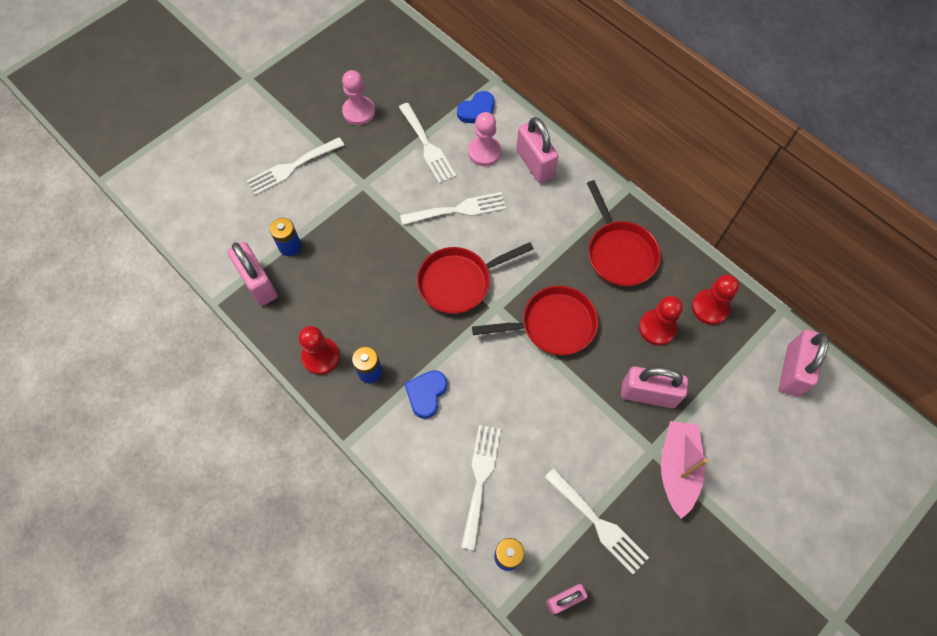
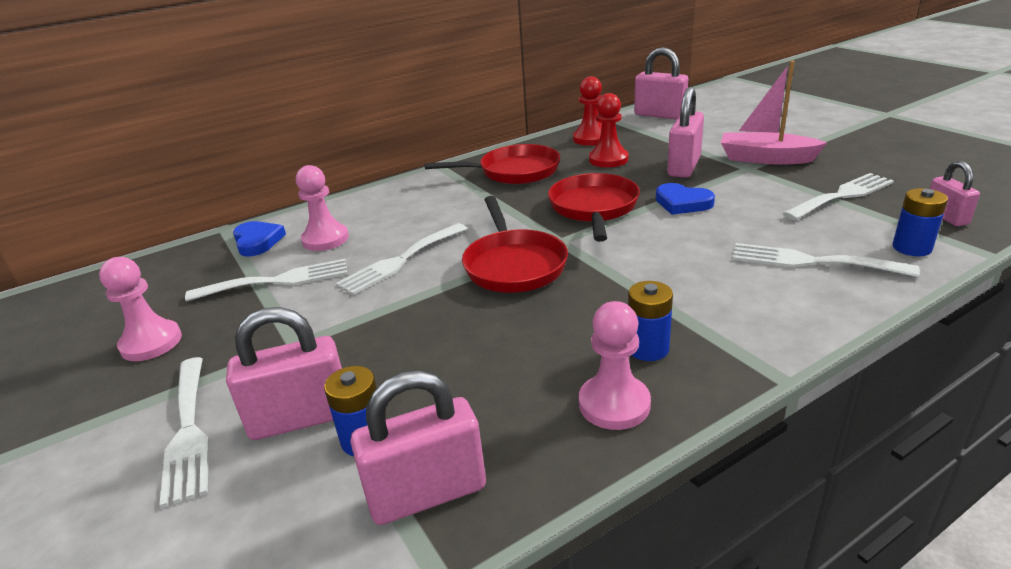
camera: 75 degrees left, 35 degrees down
(321, 356) = (614, 404): red pawn -> pink pawn
(426, 394) = (687, 297): blue heart -> blue heart (682, 203)
(458, 210) = (400, 261): white fork -> white fork turned 135 degrees counterclockwise
(535, 164) = (369, 209): pink padlock -> pink padlock (301, 419)

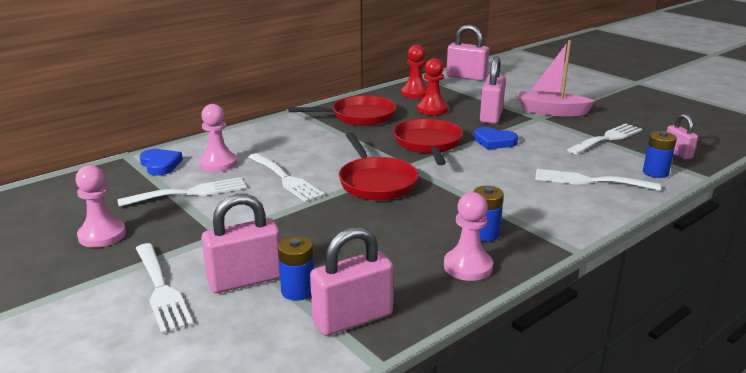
camera: 10 degrees left, 5 degrees down
(400, 261) = (286, 179): white fork -> white fork turned 75 degrees counterclockwise

